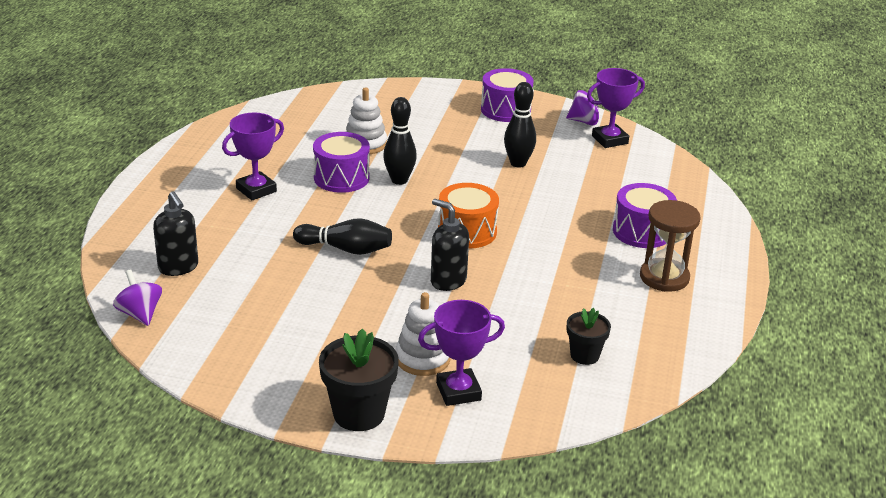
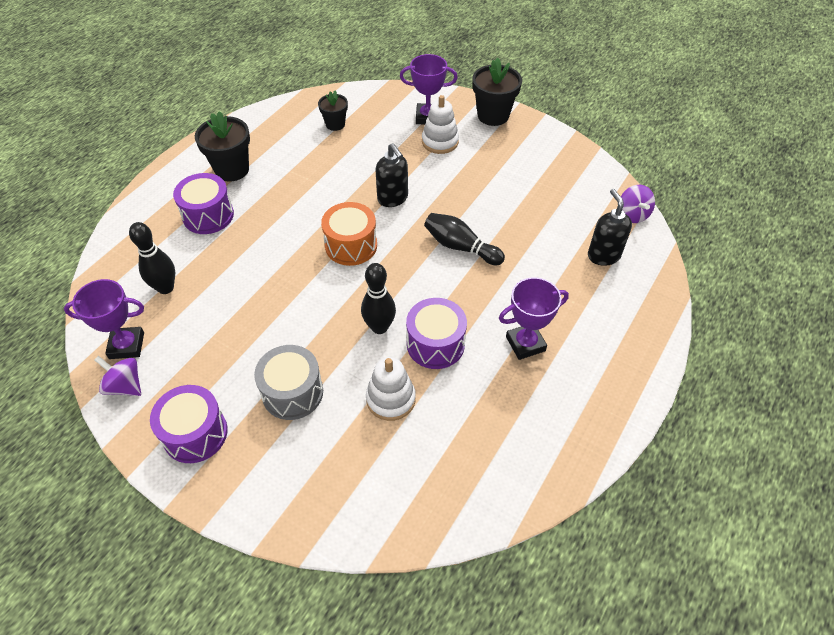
camera: 160 degrees left, 20 degrees up
(448, 136) = (292, 392): none -> grey drum
(518, 163) = (248, 327): black bowling pin -> black bowling pin (165, 288)
(664, 277) = (232, 169): brown hourglass -> black flower pot

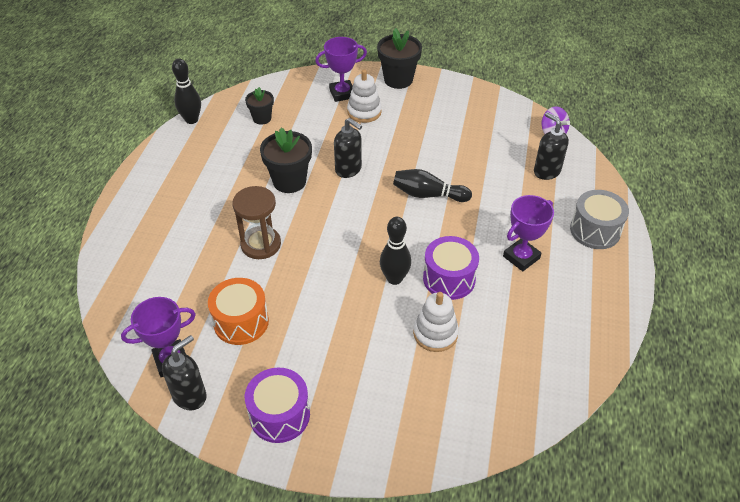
camera: 20 degrees left, 5 degrees down
(125, 386) = (190, 396): purple spinning top -> black soap dispenser
(165, 288) = (180, 300): black bowling pin -> black bowling pin (191, 120)
(208, 215) = (186, 226): purple drum -> none
(232, 169) = (186, 180): black flower pot -> black flower pot (289, 181)
(267, 253) = (261, 244): none -> brown hourglass
(292, 392) = (348, 354): grey drum -> grey drum (595, 230)
(351, 245) = (333, 218): orange drum -> orange drum (241, 322)

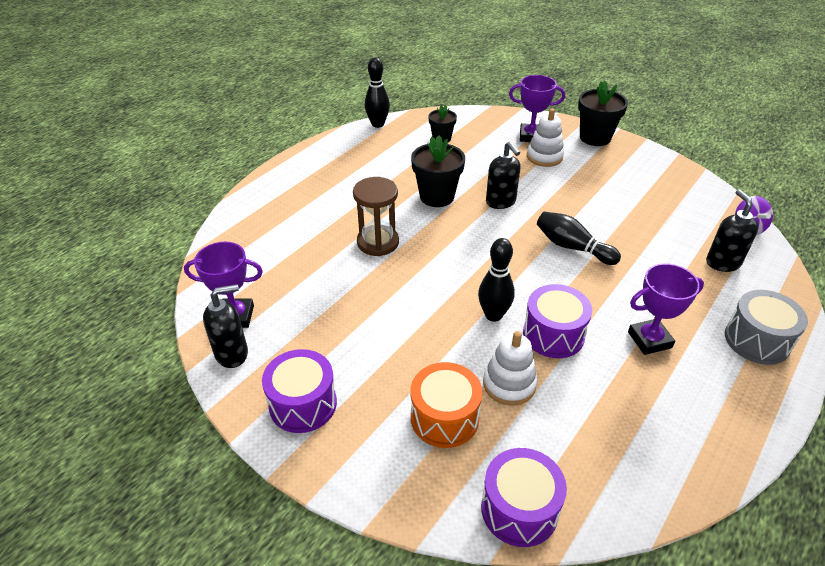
camera: 25 degrees right, 5 degrees down
(241, 322) = (319, 304): orange drum -> orange drum (444, 418)
(489, 428) = (519, 509): none -> purple drum

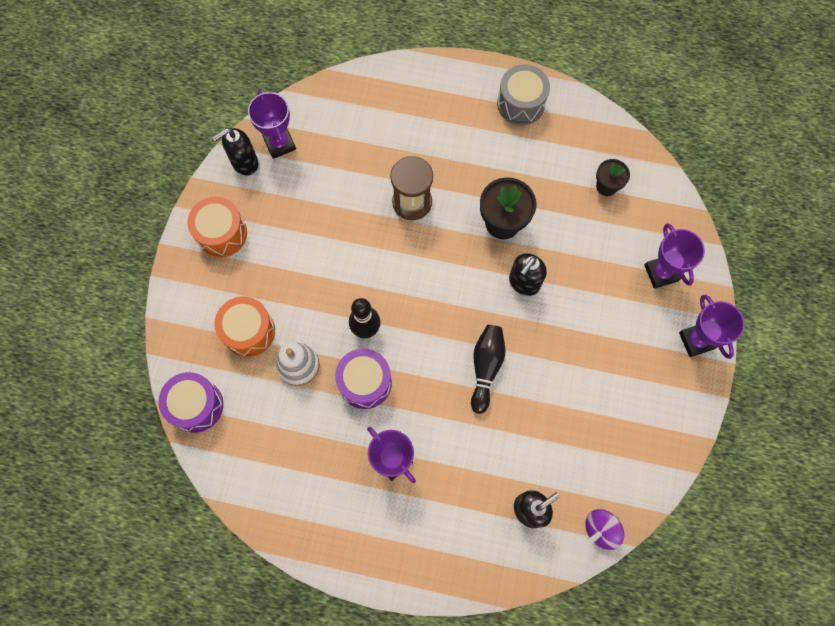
camera: 65 degrees right, 30 degrees up
(232, 354) = (244, 163): black soap dispenser -> black soap dispenser turned 105 degrees clockwise
(303, 404) = (222, 233): purple drum -> orange drum
(378, 124) = (599, 114): black bowling pin -> none
(544, 157) = (627, 299): white stacking toy -> none
(595, 138) = (696, 340): black flower pot -> purple trophy
(757, 340) = (432, 551): grey drum -> grey drum (521, 103)

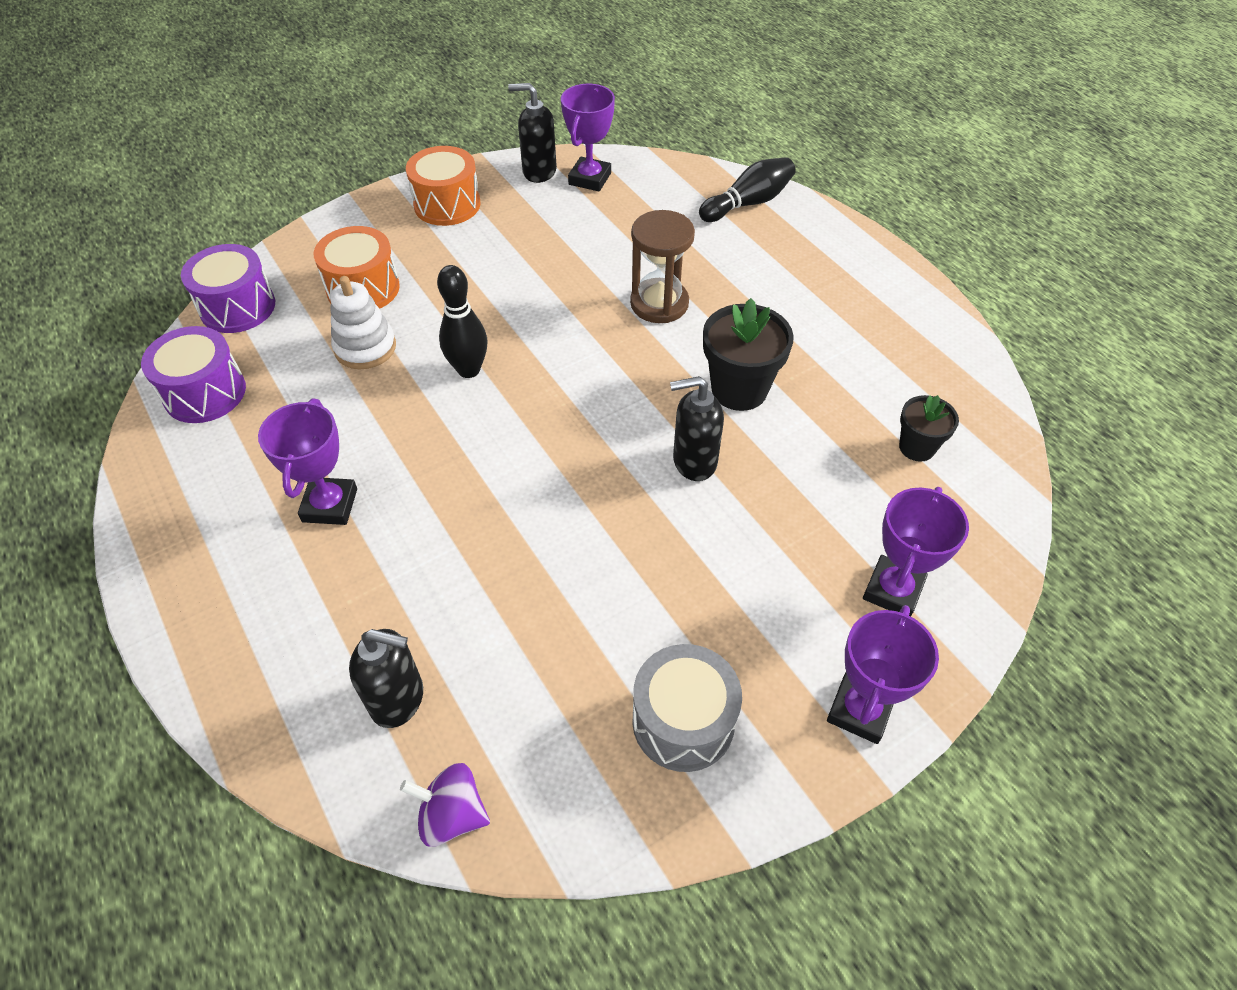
camera: 45 degrees right, 20 degrees down
(365, 382) = (403, 412): purple drum -> purple drum (205, 393)
(486, 368) = (544, 506): black bowling pin -> black bowling pin (748, 203)
(521, 103) = (892, 305): grey drum -> grey drum (683, 721)

